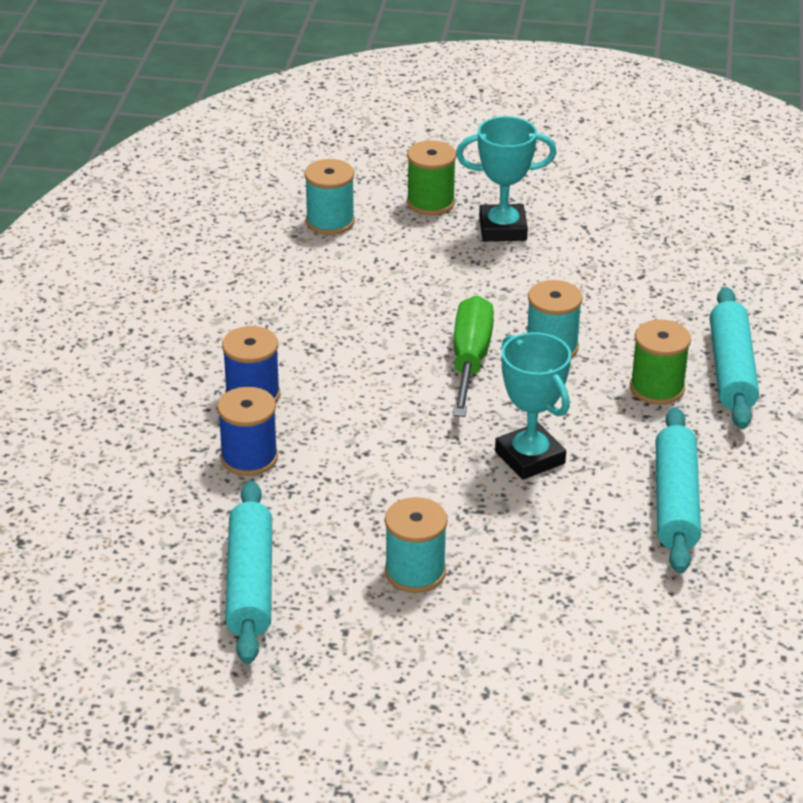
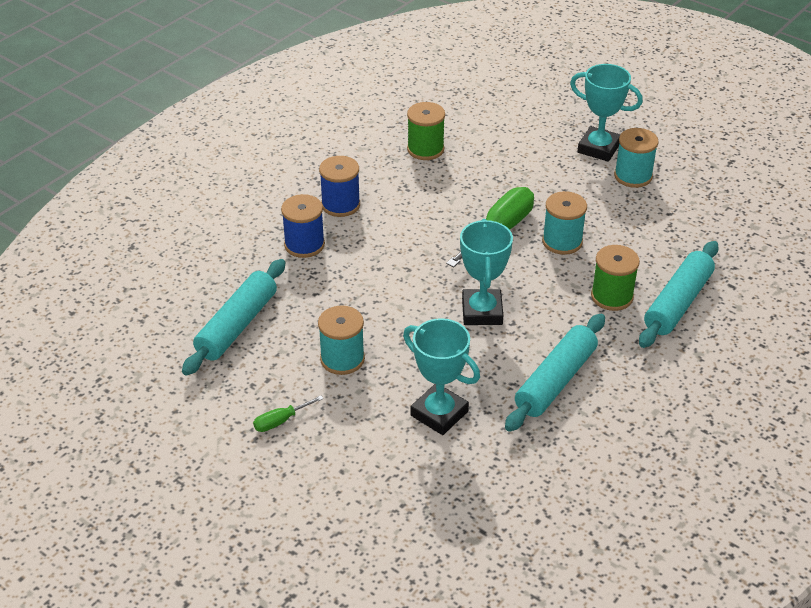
camera: 30 degrees right, 5 degrees up
(330, 222) = (486, 106): turquoise spool -> turquoise spool (633, 176)
(404, 672) = (280, 421): none -> green screwdriver
(430, 202) = (564, 114): green spool -> green spool (425, 149)
(580, 588) = (439, 413): none -> turquoise trophy

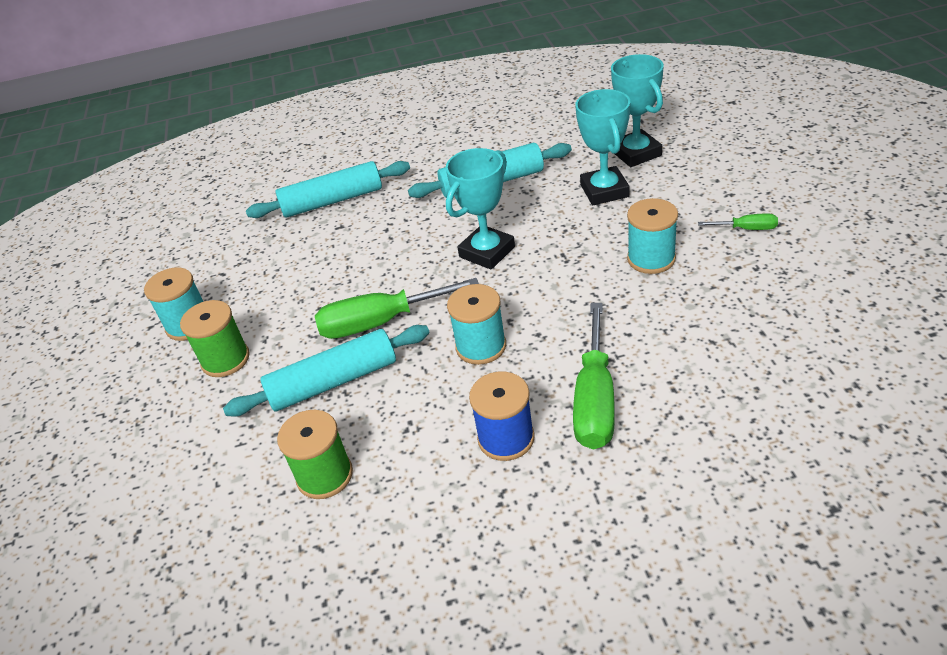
camera: 135 degrees left, 0 degrees up
(237, 325) = (738, 331): turquoise rolling pin -> turquoise rolling pin (333, 381)
(304, 244) = (594, 400): blue spool -> green screwdriver
(562, 241) = (342, 286): turquoise spool -> turquoise spool (481, 346)
(598, 148) = (164, 374): turquoise trophy -> turquoise trophy (636, 153)
(612, 296) = (370, 224): green spool -> green spool (225, 359)

